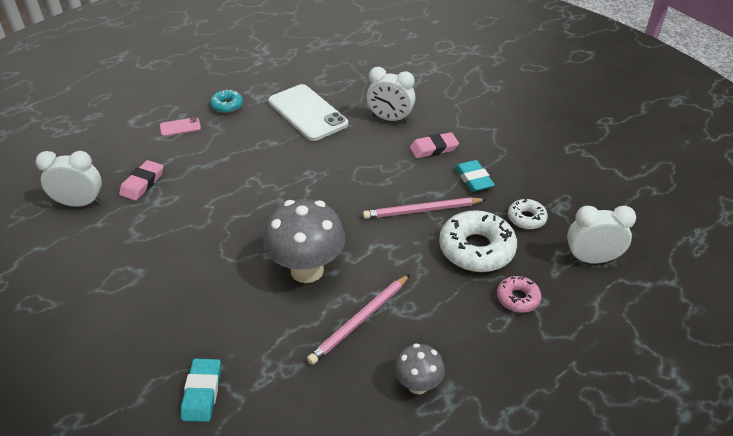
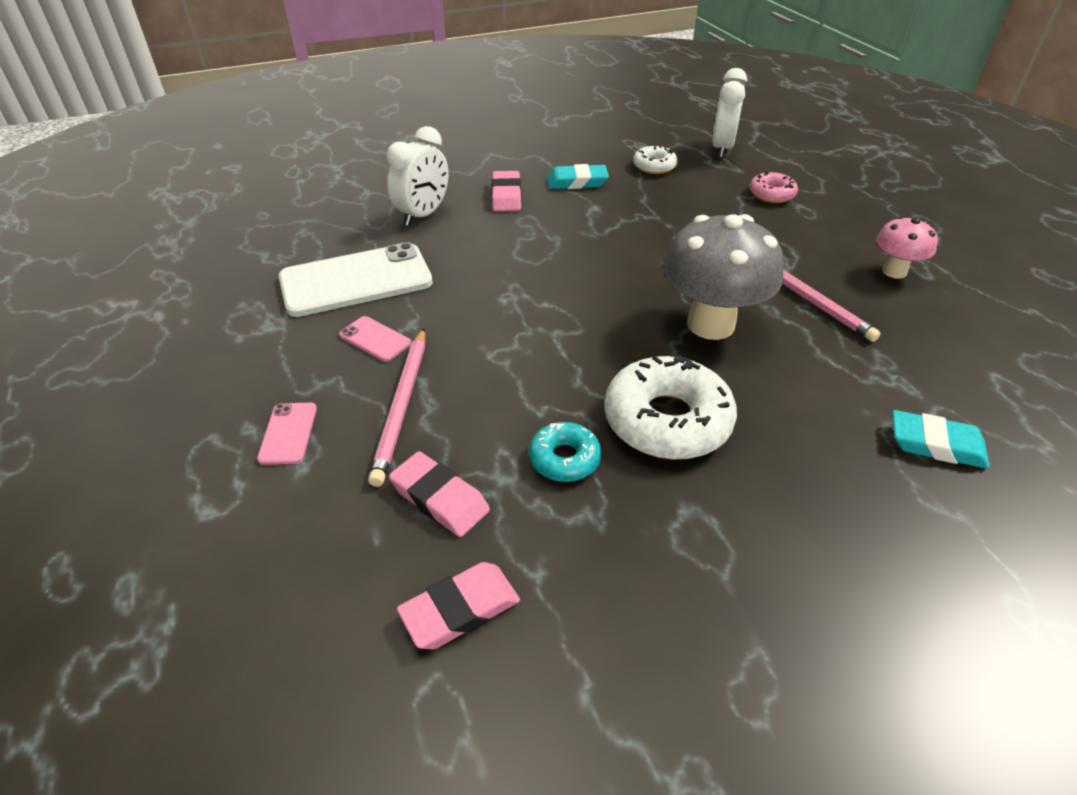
camera: 75 degrees left, 0 degrees up
(80, 203) = (460, 609): white clock -> pink eraser
(227, 105) = (265, 365): turquoise donut -> turquoise donut (564, 459)
(256, 133) = (375, 339): none -> pink phone
(417, 385) = (894, 271): grey mushroom -> pink mushroom
(422, 210) = (621, 223): pink pencil -> pink pencil (402, 406)
(476, 249) = (695, 202): white donut -> white donut (667, 420)

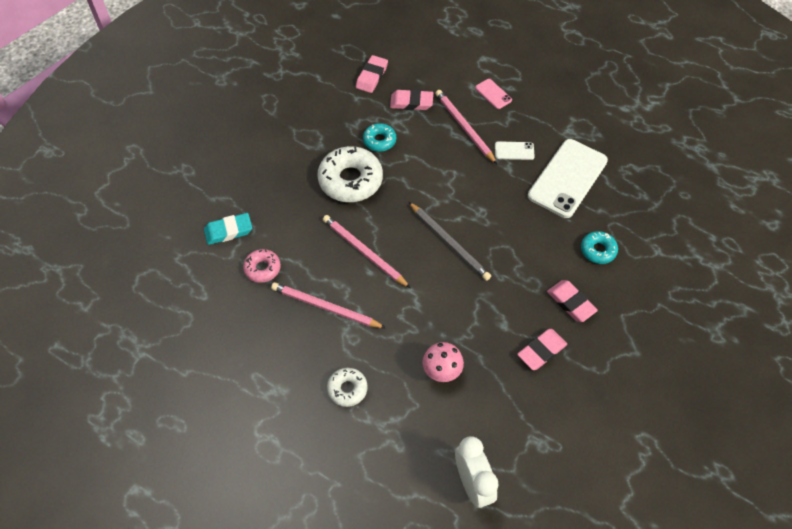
camera: 145 degrees right, 15 degrees up
(375, 339) = (514, 151): pink phone -> white phone
(423, 215) = (598, 250): white clock -> turquoise donut
(577, 182) = (541, 351): turquoise eraser -> pink eraser
(583, 287) = (449, 243): none -> grey pencil
(654, 166) = (505, 412): white donut -> white donut (347, 389)
(710, 324) = (364, 252): grey mushroom -> pink pencil
(771, 194) = (395, 424): pink donut -> pink donut (262, 268)
(894, 271) = (277, 367): pink mushroom -> pink mushroom (441, 372)

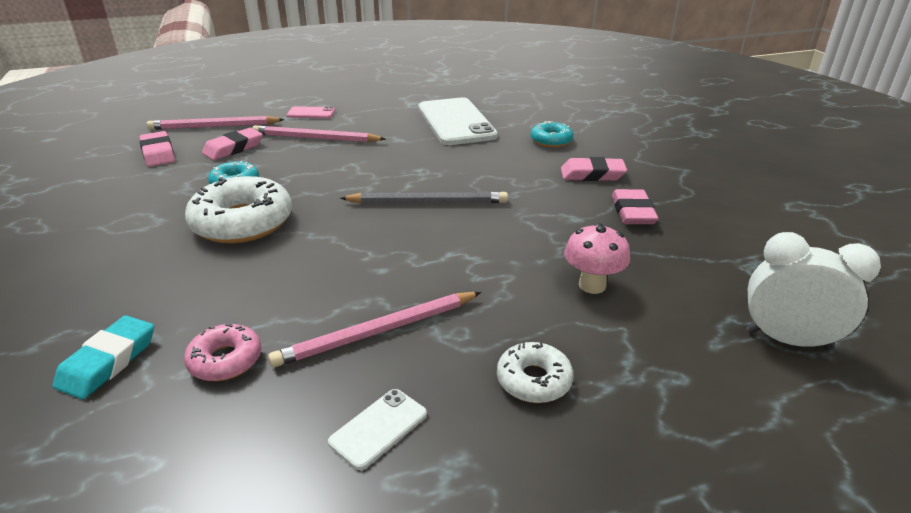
camera: 50 degrees left, 25 degrees down
(364, 252) = (349, 260): pink pencil -> pink pencil (214, 126)
(514, 151) = (385, 129): white phone -> white phone (378, 428)

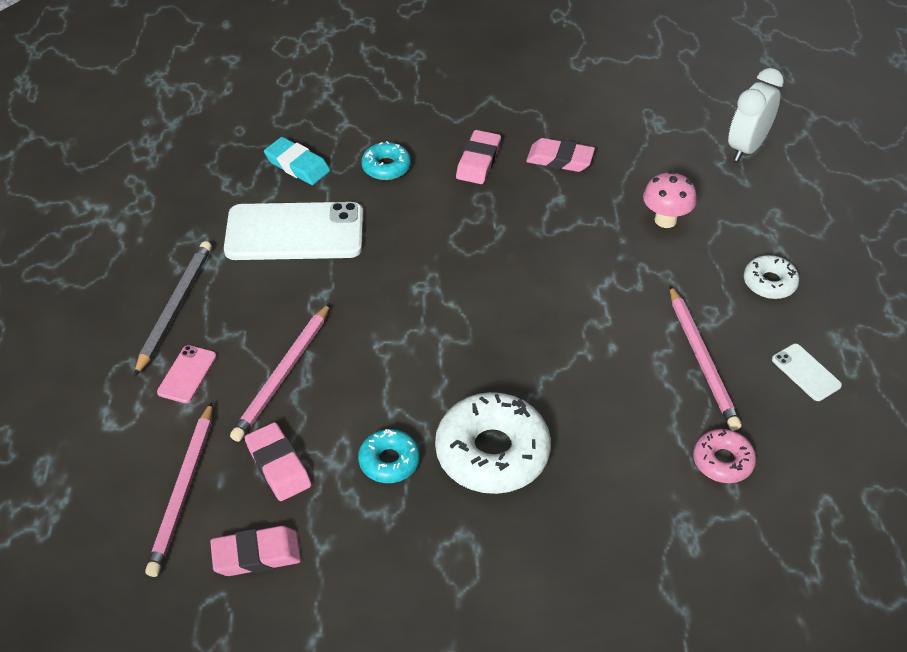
camera: 75 degrees left, 15 degrees up
(108, 361) = (712, 545): turquoise eraser -> turquoise eraser (297, 165)
(428, 202) = (496, 294): grey pencil -> grey pencil (175, 308)

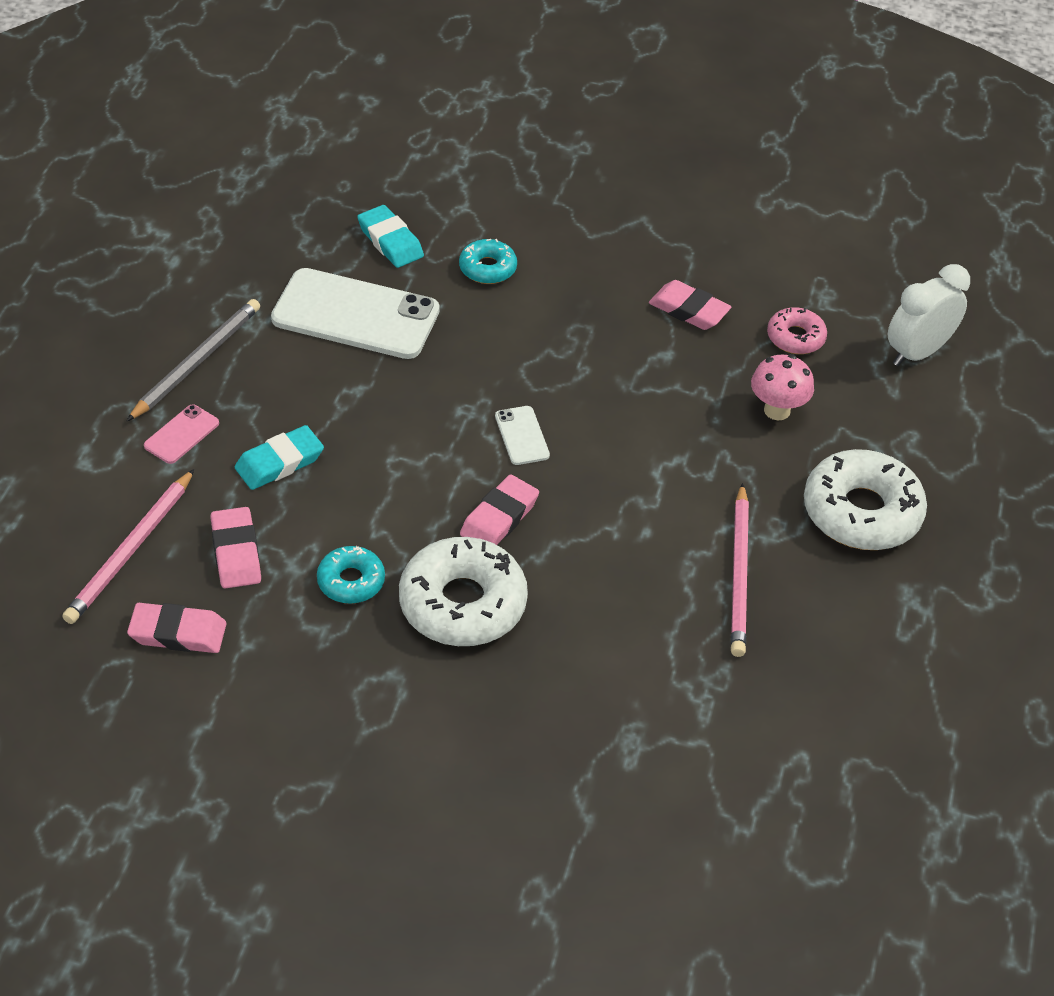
camera: 15 degrees right, 0 degrees up
(283, 375) = (279, 462): pink pencil -> turquoise eraser
(478, 161) = (594, 288): pink eraser -> pink eraser (499, 518)
(722, 461) = (707, 684): pink donut -> pink donut (795, 337)
(769, 283) = (861, 512): white donut -> white donut, size x1.87
(806, 372) = (851, 620): white phone -> white phone (522, 436)

